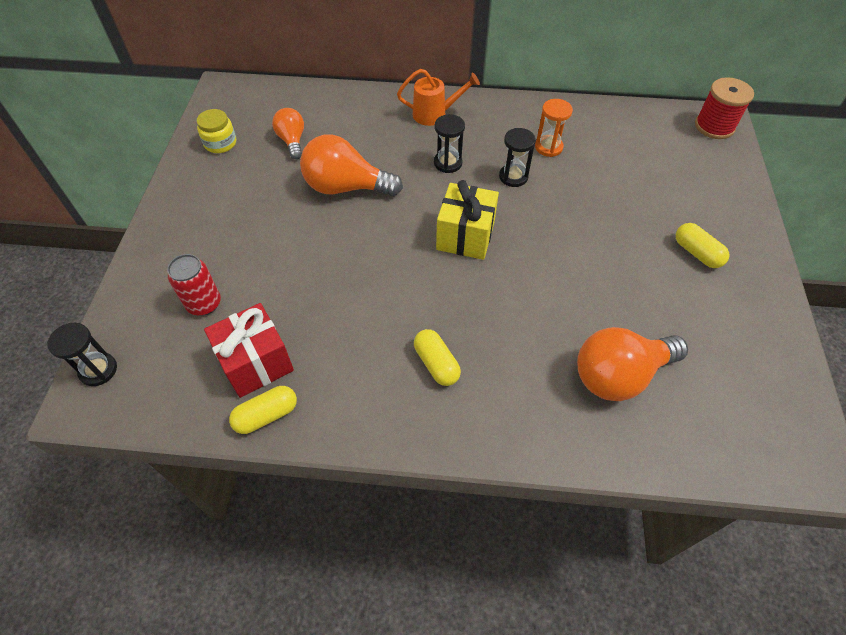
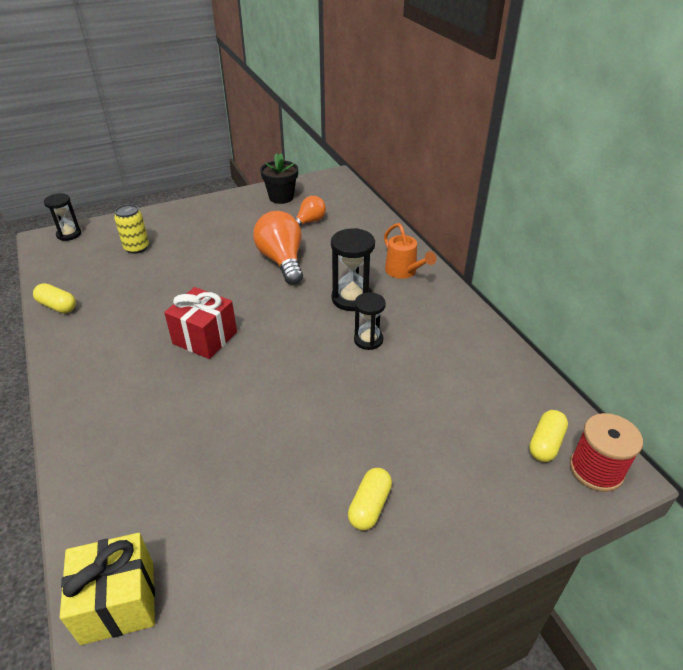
camera: 60 degrees right, 15 degrees down
(204, 304) = (136, 248): red can -> yellow can
(220, 143) = (281, 197): yellow jar -> black flower pot
(256, 363) = (98, 286): red gift -> red gift (205, 338)
(436, 363) = (133, 366): yellow capsule -> yellow capsule (545, 443)
(448, 163) = (352, 298): black hourglass -> black hourglass, size x1.52
(465, 236) = (275, 336): yellow gift -> yellow gift (118, 601)
(548, 147) = (428, 349): orange hourglass -> none
(619, 375) = (171, 485): orange light bulb -> none

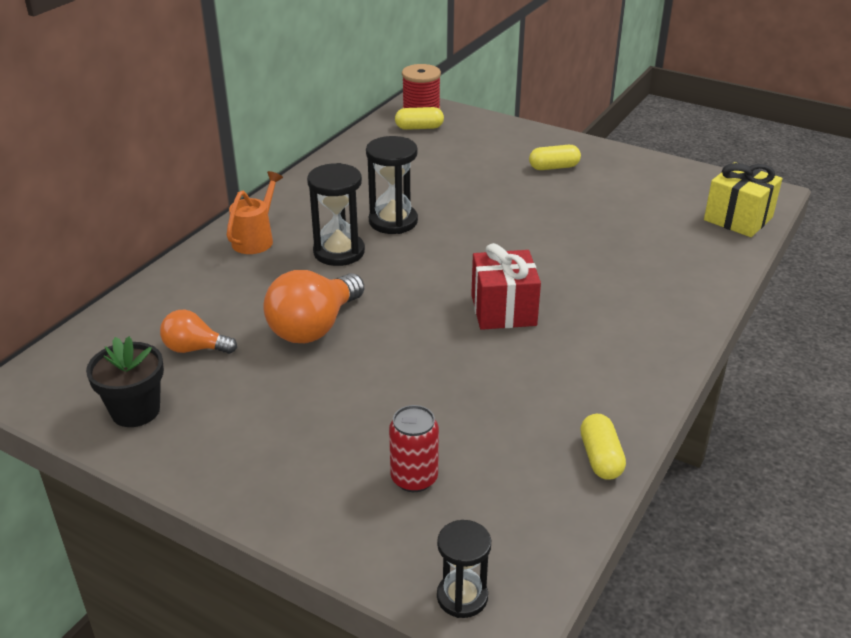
camera: 125 degrees left, 5 degrees down
(136, 248) = (414, 478): yellow can -> red can
(368, 340) = (393, 221): black hourglass -> black hourglass, size x1.52

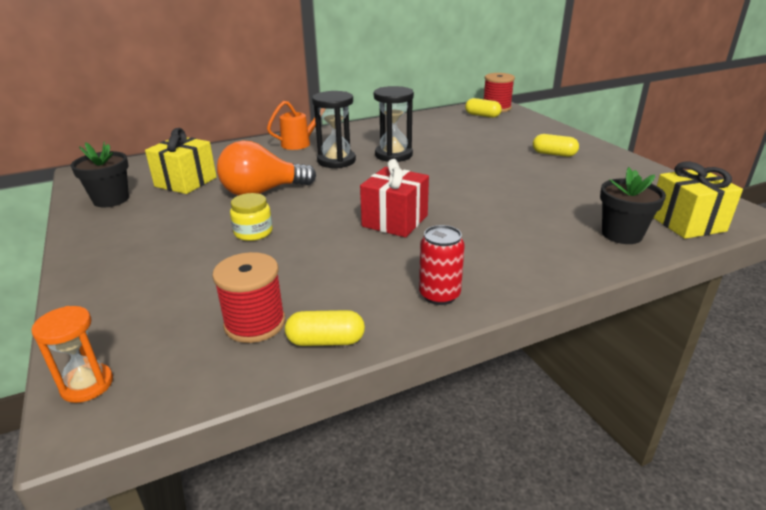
camera: 35 degrees right, 5 degrees down
(195, 348) = (186, 182): orange light bulb -> yellow gift
(380, 381) = (253, 232): none -> yellow jar
(414, 478) = (183, 294): red can -> red can (439, 295)
(462, 597) = (87, 385): black hourglass -> orange hourglass
(522, 472) = (255, 323): none -> red spool
(600, 458) = (326, 341): yellow capsule -> yellow capsule turned 60 degrees clockwise
(704, 250) = (621, 234): none -> black flower pot

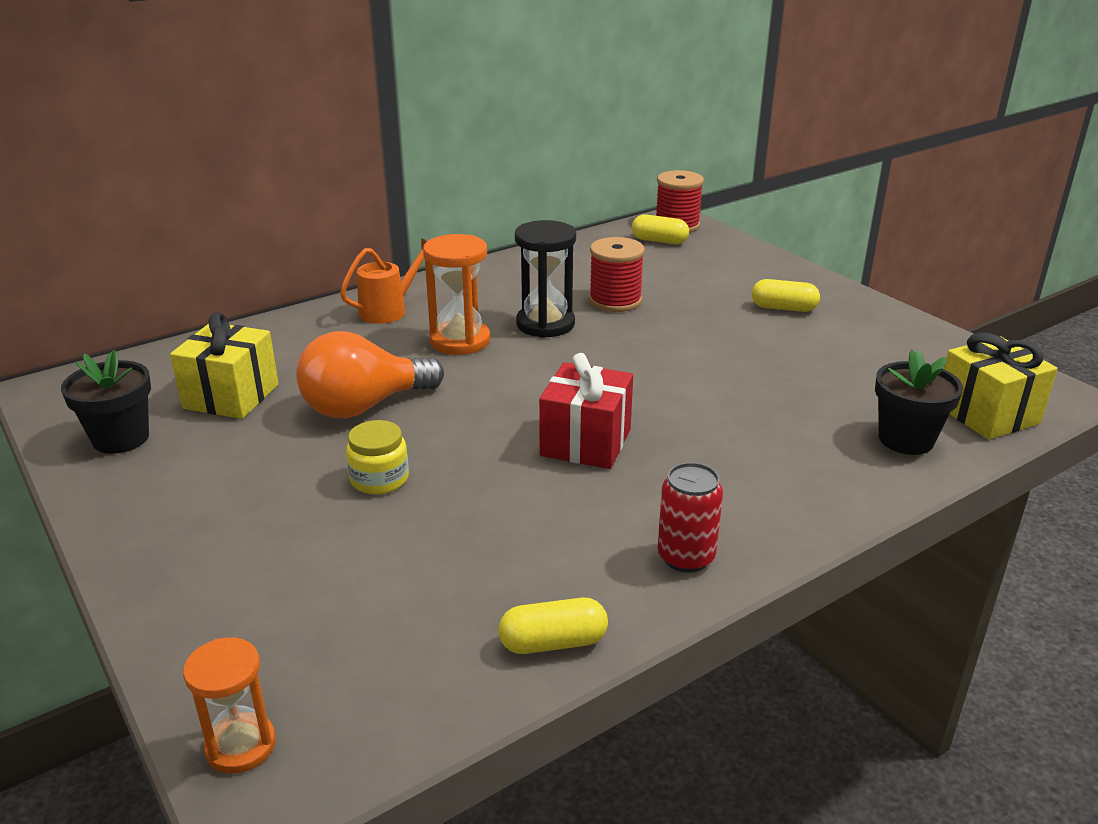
camera: 10 degrees left, 0 degrees up
(255, 323) = (443, 627): red spool -> red spool (615, 301)
(336, 161) = (460, 341): black hourglass -> orange hourglass

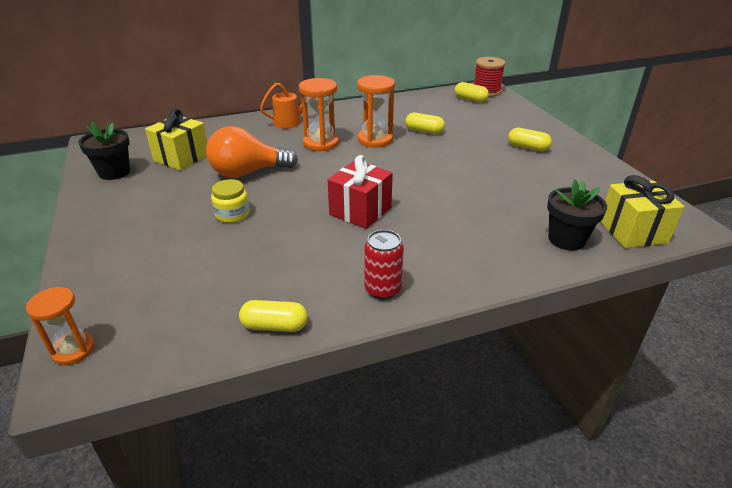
camera: 15 degrees right, 5 degrees up
(545, 324) = (375, 140): black hourglass -> orange hourglass
(615, 301) = (424, 131): red spool -> yellow capsule

